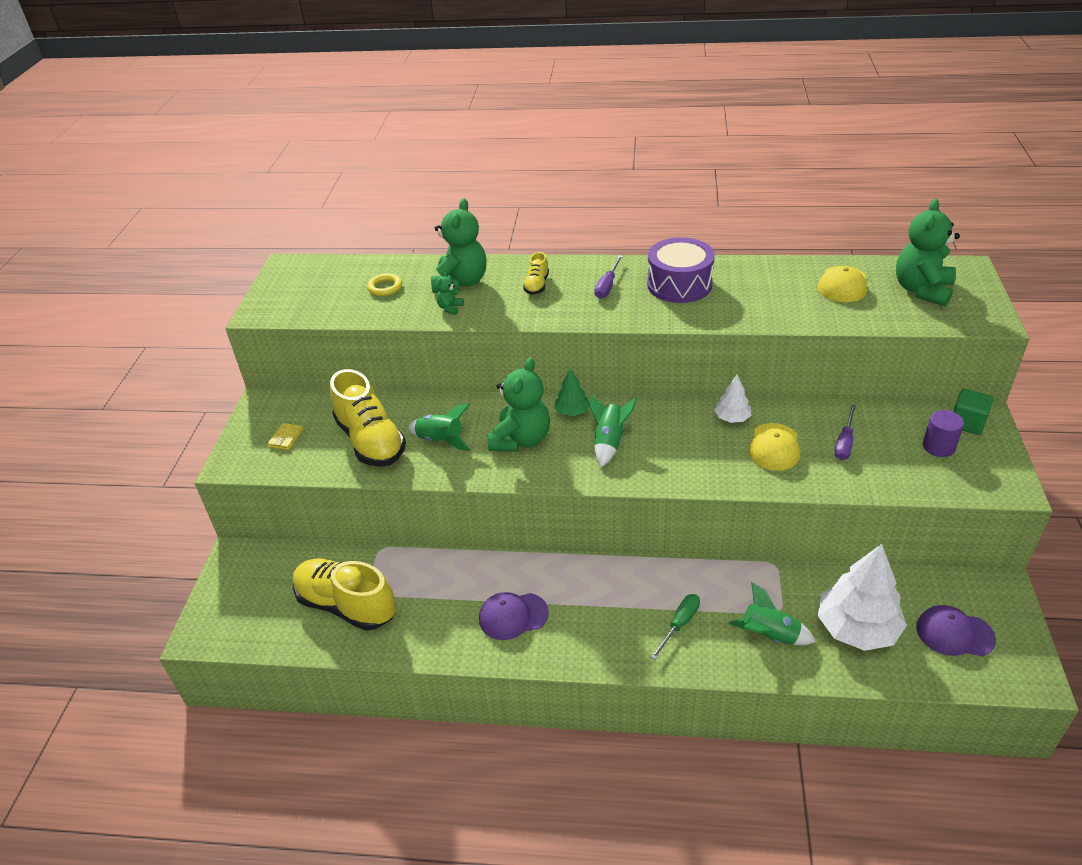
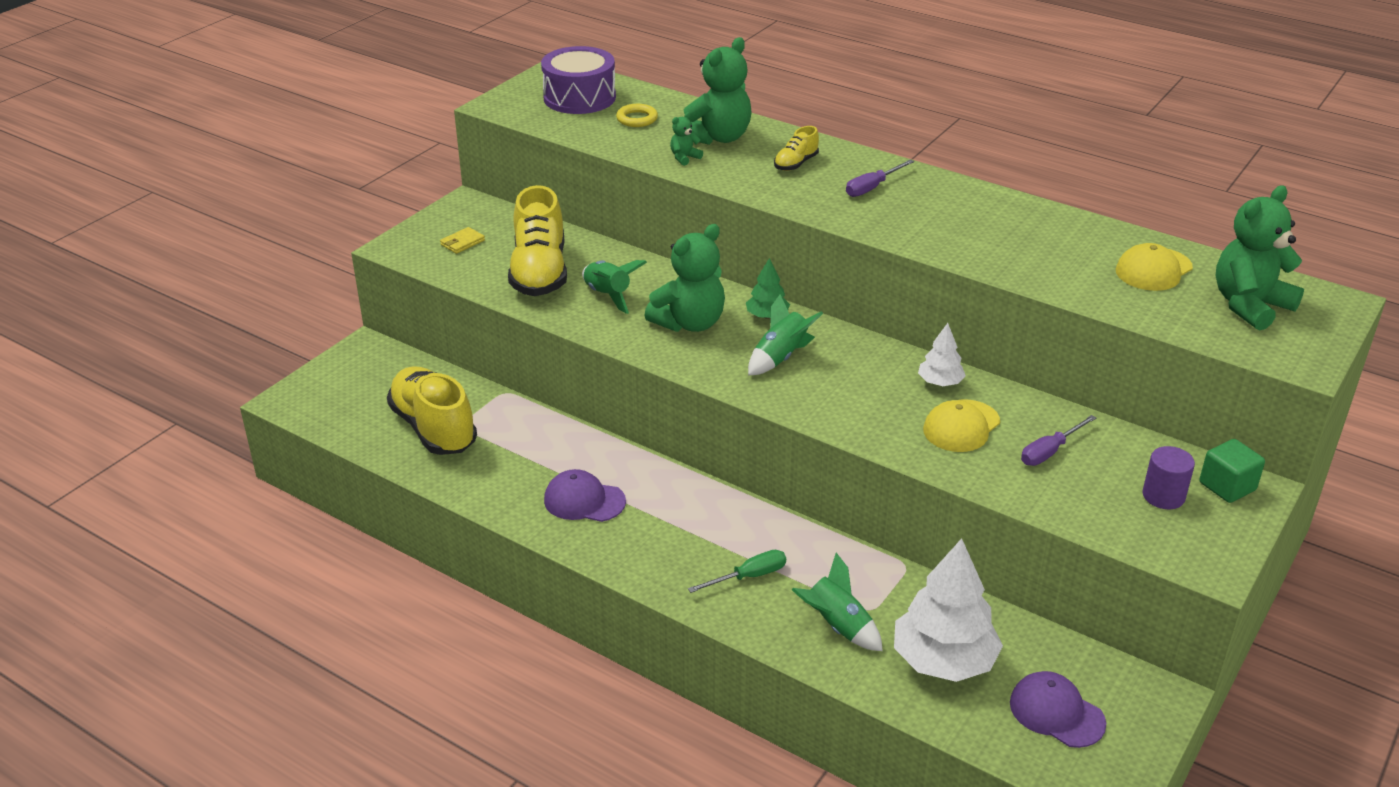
camera: 25 degrees right, 5 degrees down
(679, 284) = (956, 210): purple drum -> purple drum (579, 97)

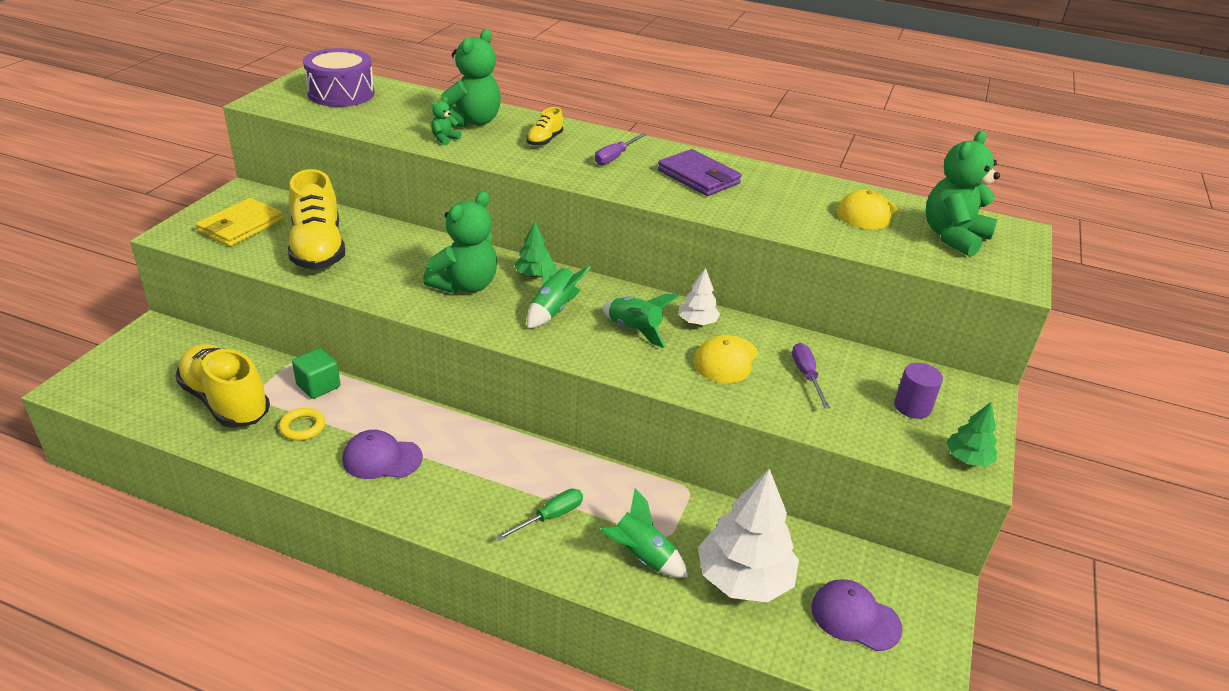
camera: 15 degrees left, 0 degrees up
(462, 242) = (241, 226): yellow wallet -> yellow wallet, size x1.99
(608, 295) = (386, 265): green rocket -> green rocket (634, 330)
(637, 119) = (396, 109): yellow ring -> yellow ring (302, 427)
(964, 216) = (698, 177): none -> purple wallet
(1049, 451) = (806, 375): purple screwdriver -> purple screwdriver turned 135 degrees clockwise
(1208, 557) = (968, 459): none -> green tree
(1227, 486) = (959, 393): green cube -> green cube (318, 386)

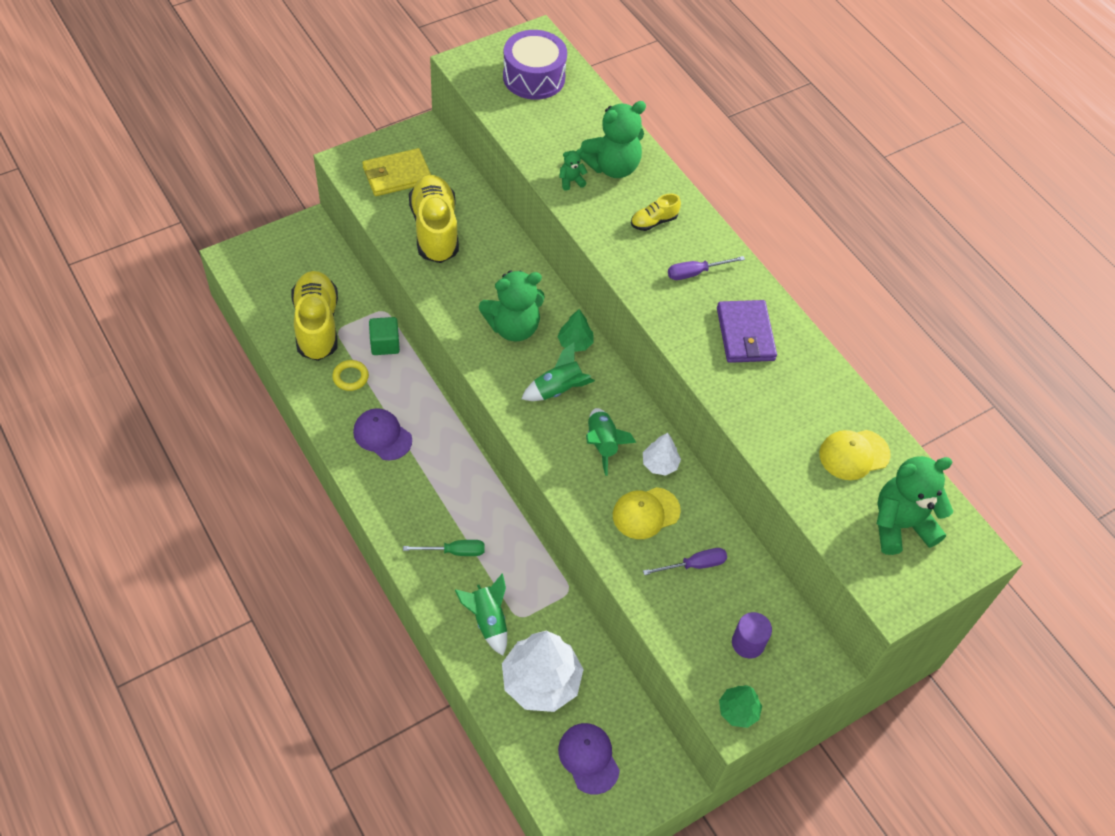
camera: 35 degrees right, 20 degrees up
(318, 249) = (435, 230): yellow shoe -> yellow shoe turned 150 degrees clockwise
(806, 375) = (694, 565): purple screwdriver -> purple screwdriver turned 45 degrees clockwise

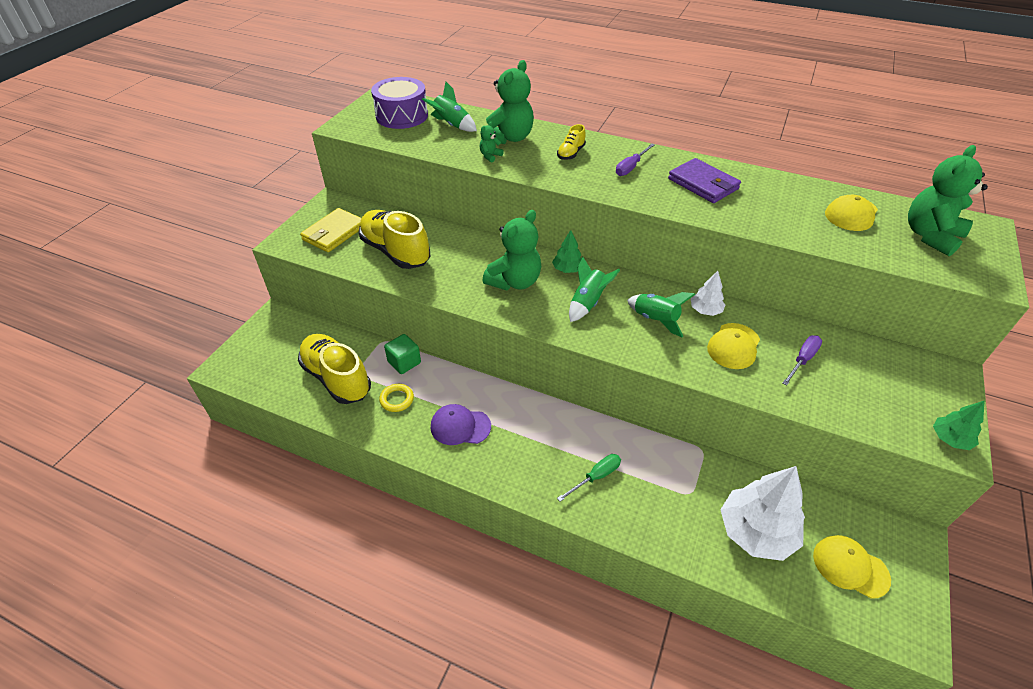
camera: 30 degrees left, 10 degrees down
(488, 620) = (672, 513): green rocket -> green rocket (451, 125)
(588, 758) = (850, 567): purple cap -> yellow cap
(748, 643) = (895, 388): purple cylinder -> none

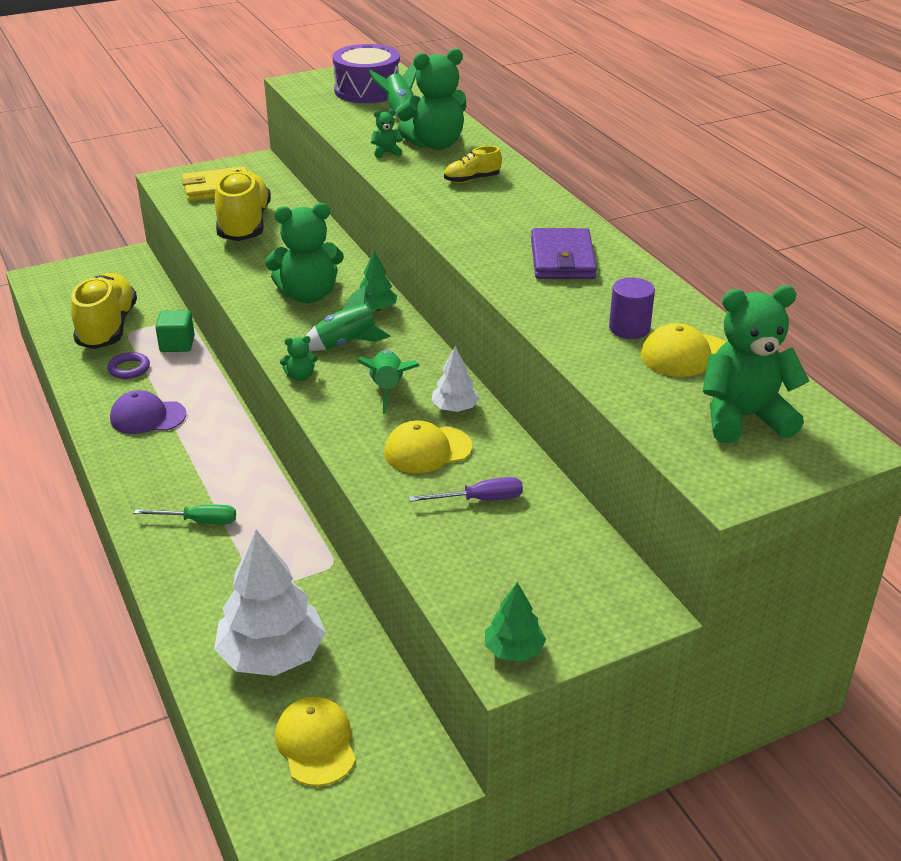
camera: 40 degrees right, 10 degrees down
(397, 399) = (129, 369): yellow ring -> purple ring
(460, 426) = (147, 417): purple cap -> purple cap turned 45 degrees counterclockwise
(597, 341) = (300, 376): none -> green teddy bear
(631, 167) = (512, 214): purple screwdriver -> none
(803, 211) = (629, 328): none -> purple cylinder

